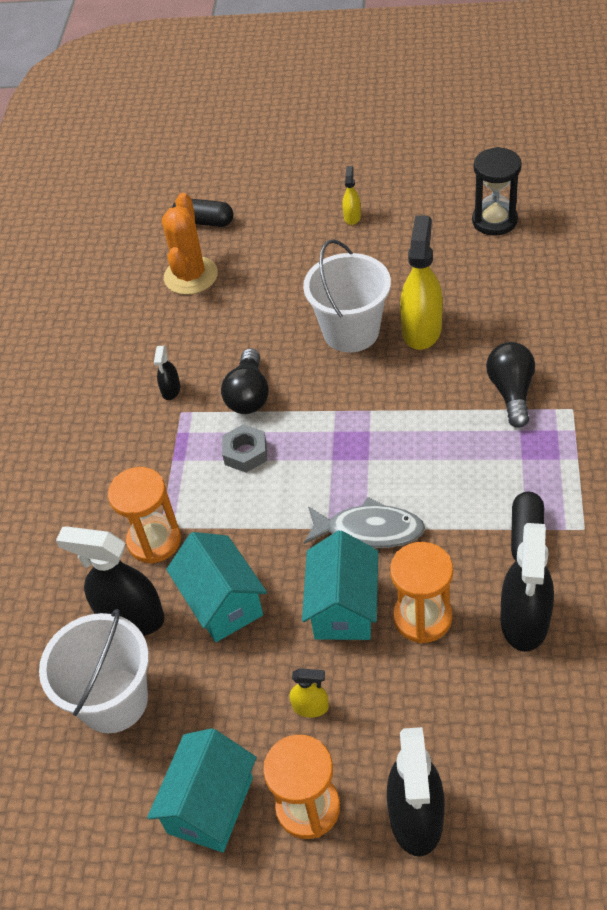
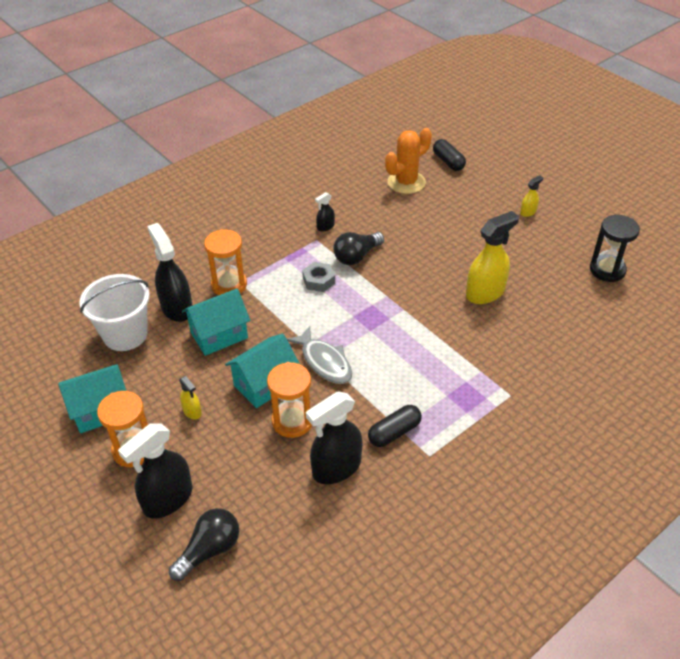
camera: 40 degrees right, 5 degrees down
(222, 603) = (219, 335): turquoise house -> turquoise house turned 45 degrees clockwise
(351, 332) = (447, 266): white bucket -> none
(511, 392) = (489, 360): black light bulb -> black light bulb (209, 550)

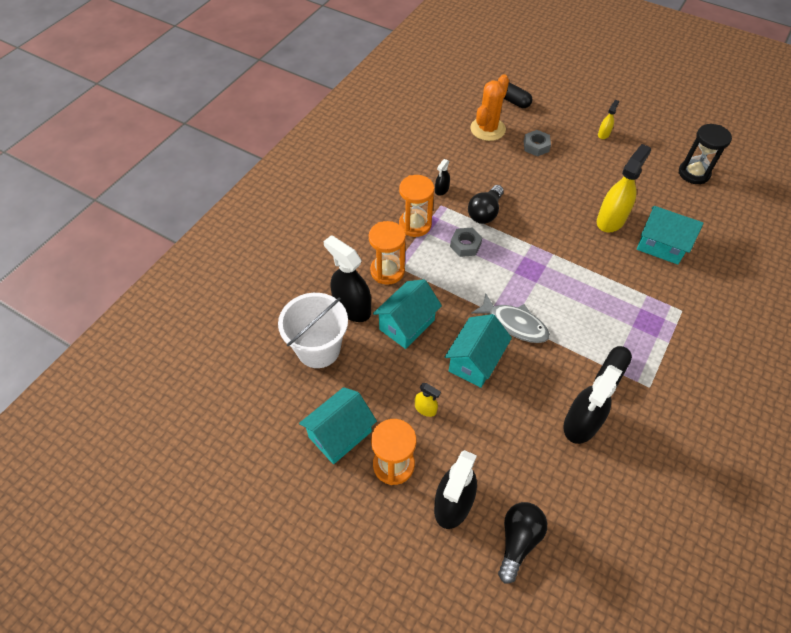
camera: 20 degrees left, 10 degrees up
(292, 421) = (519, 390): orange hourglass -> orange hourglass (415, 224)
(447, 208) = (536, 146): none -> grey nut
(525, 329) = (661, 246): none -> turquoise house

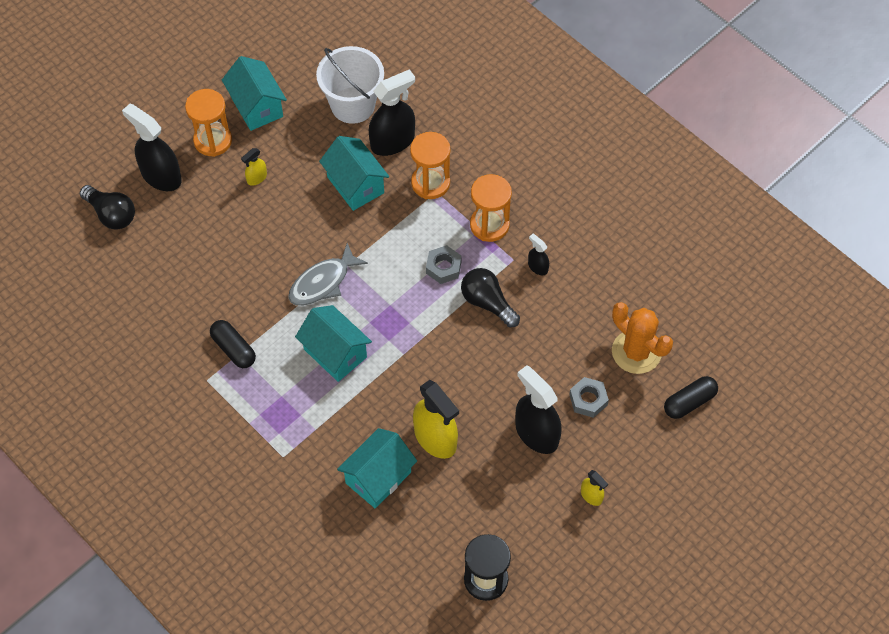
camera: 105 degrees right, 5 degrees up
(475, 361) = (291, 233): turquoise house -> turquoise house (335, 353)
(581, 423) = (193, 302): black spray bottle -> black spray bottle (536, 433)

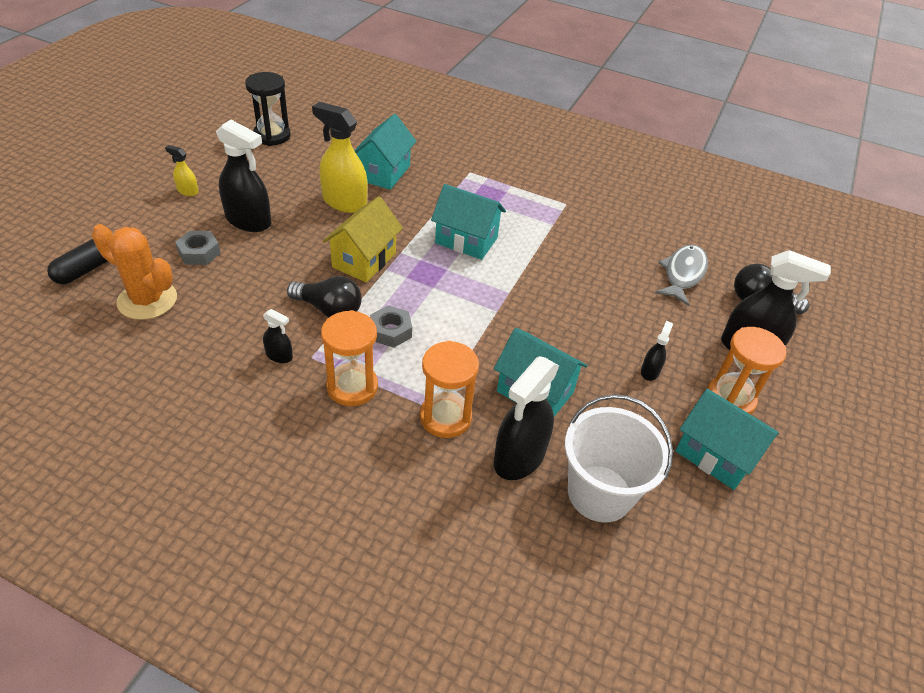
camera: 155 degrees right, 15 degrees down
(233, 349) = (559, 226): black capsule -> none
(256, 178) = (650, 371): yellow spray bottle -> black spray bottle
(323, 282) = (512, 291): grey fish -> grey fish (683, 274)
(440, 352) = (364, 260): none -> yellow house

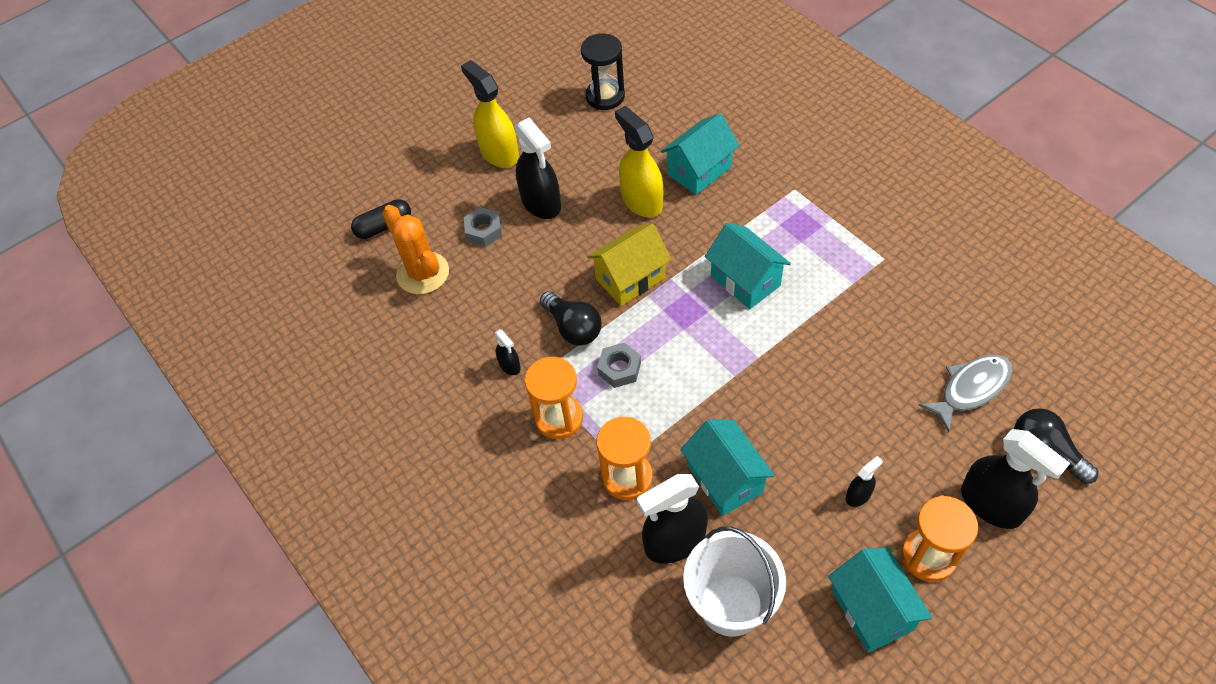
camera: 35 degrees right, 10 degrees up
(187, 191) = (499, 153): yellow spray bottle -> yellow spray bottle, size x2.09

